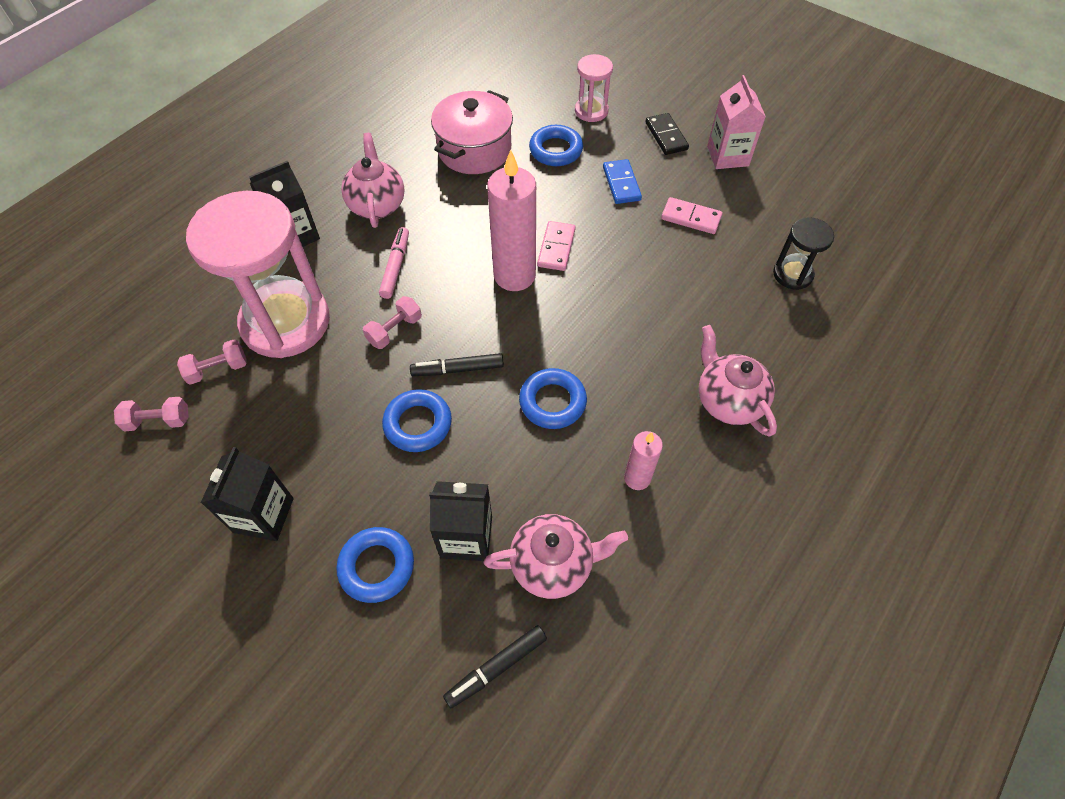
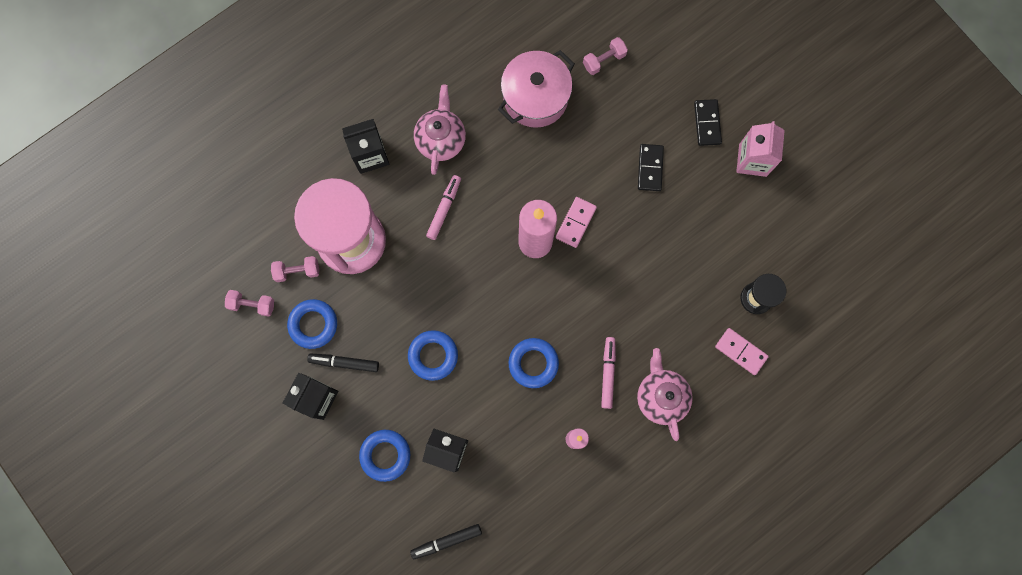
camera: 15 degrees right, 20 degrees up
(394, 330) = (432, 270): pink dumbbell -> pink dumbbell (604, 60)
(458, 369) = (471, 317): black marker -> black marker (344, 363)
(553, 564) = (499, 485): pink teapot -> none
(556, 150) = (605, 115): blue ring -> blue ring (313, 324)
(591, 111) = (650, 76): pink hourglass -> none
(621, 184) = (650, 168): blue domino -> black domino
(651, 391) = (608, 373): none -> pink marker
(691, 218) = (695, 220): pink domino -> pink domino (741, 351)

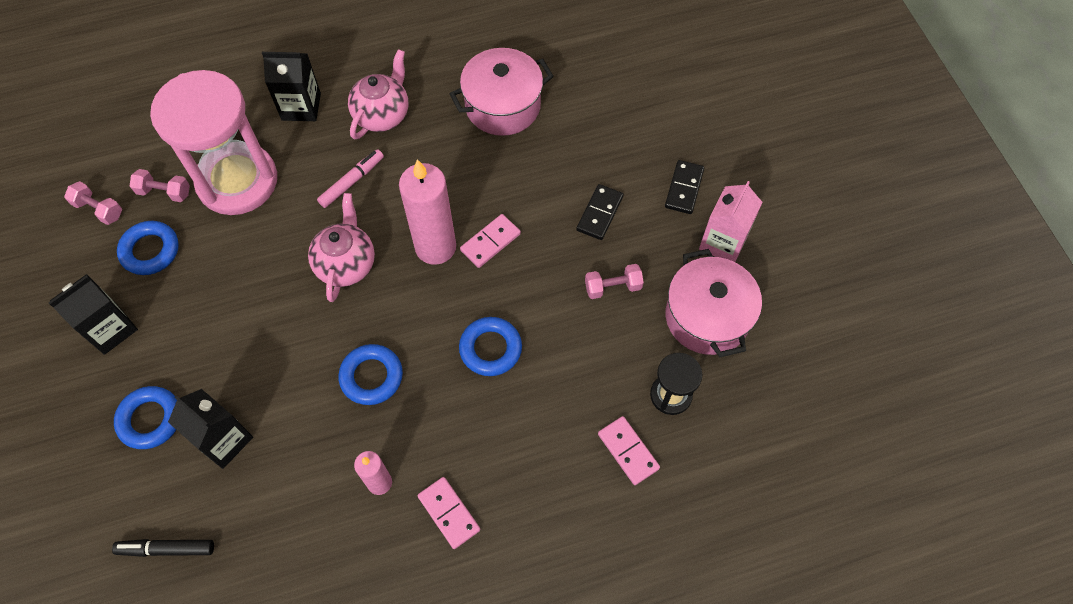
camera: 20 degrees right, 15 degrees down
(344, 363) = (161, 302): black marker -> none
(433, 356) = (262, 328): blue ring -> blue ring (490, 349)
(604, 60) = (593, 93): pink dumbbell -> pink dumbbell (613, 287)
(608, 373) = (454, 419): pink marker -> none
(633, 442) = (449, 513): none -> pink domino
(661, 396) = (507, 470): pink teapot -> pink teapot (346, 264)
(761, 227) = (707, 317): none -> pink pot

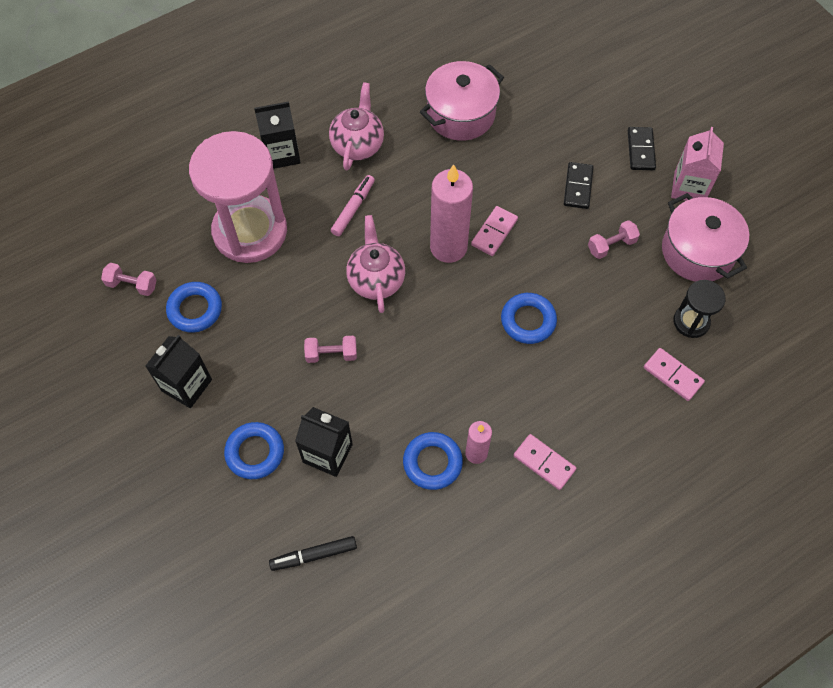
camera: 15 degrees left, 0 degrees up
(164, 192) = (187, 256): pink dumbbell -> pink dumbbell (331, 354)
(371, 377) = (435, 368): blue ring -> blue ring (432, 462)

